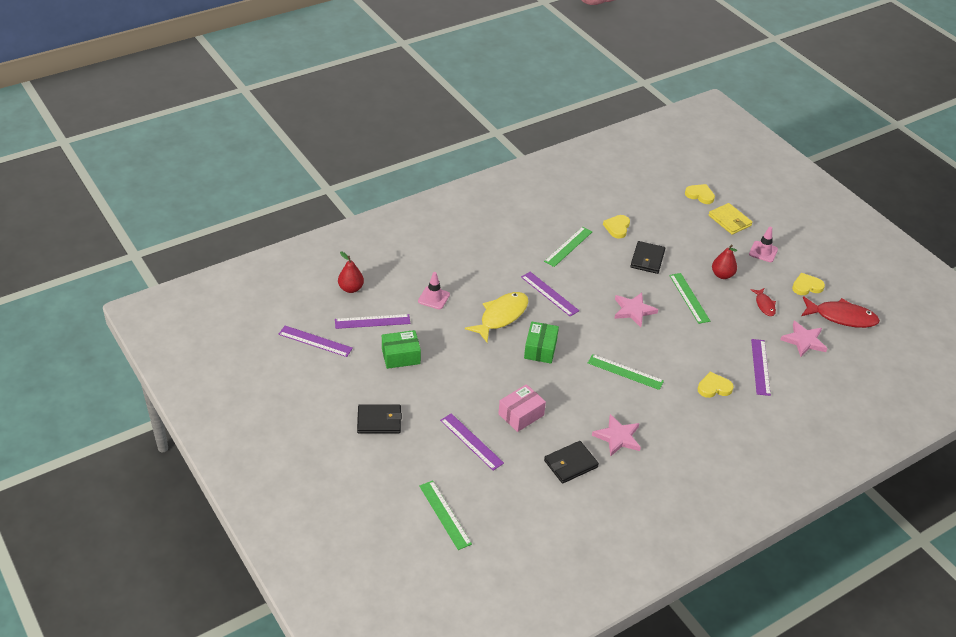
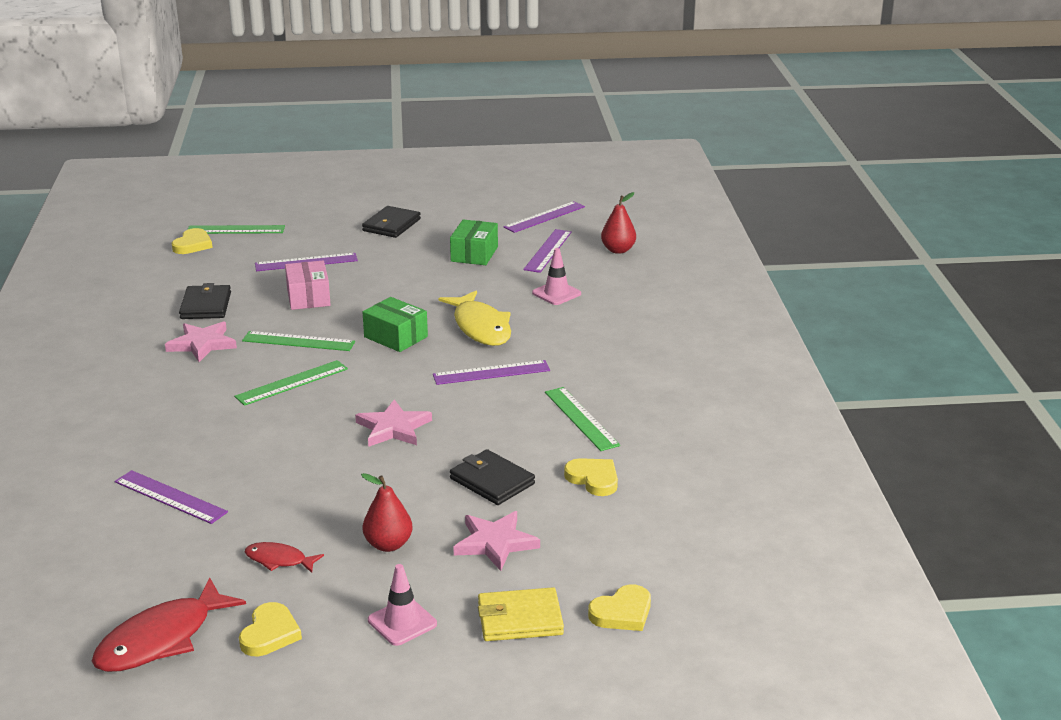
camera: 120 degrees right, 15 degrees down
(689, 298) = (370, 488): green ruler -> green ruler (298, 341)
(714, 387) = (186, 440): yellow heart -> yellow heart (193, 245)
(804, 341) = (165, 566): pink star -> pink star (495, 543)

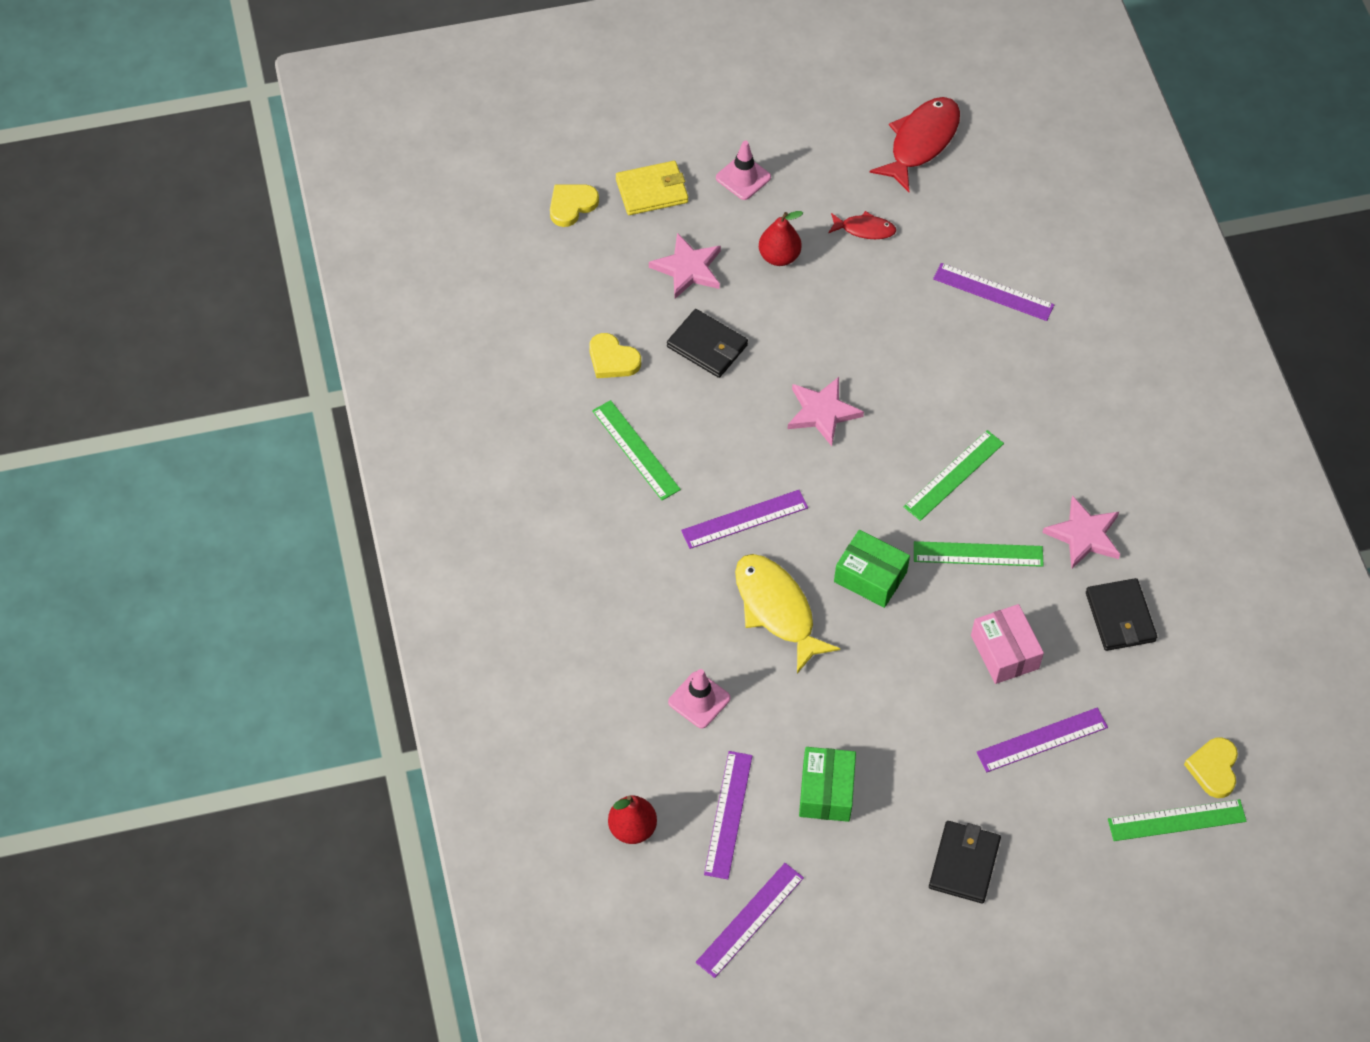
camera: 170 degrees right, 30 degrees up
(270, 634) = (841, 156): yellow heart -> none

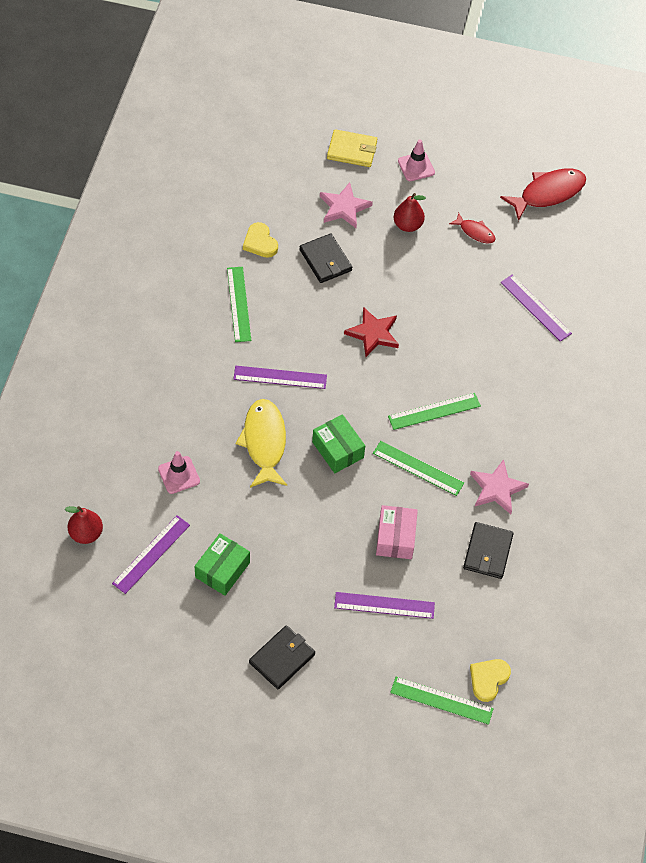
camera: 25 degrees right, 0 degrees up
(571, 205) = (295, 138): yellow heart -> none
(750, 920) = (122, 625): purple ruler -> none
(822, 412) = (373, 333): pink star -> red star

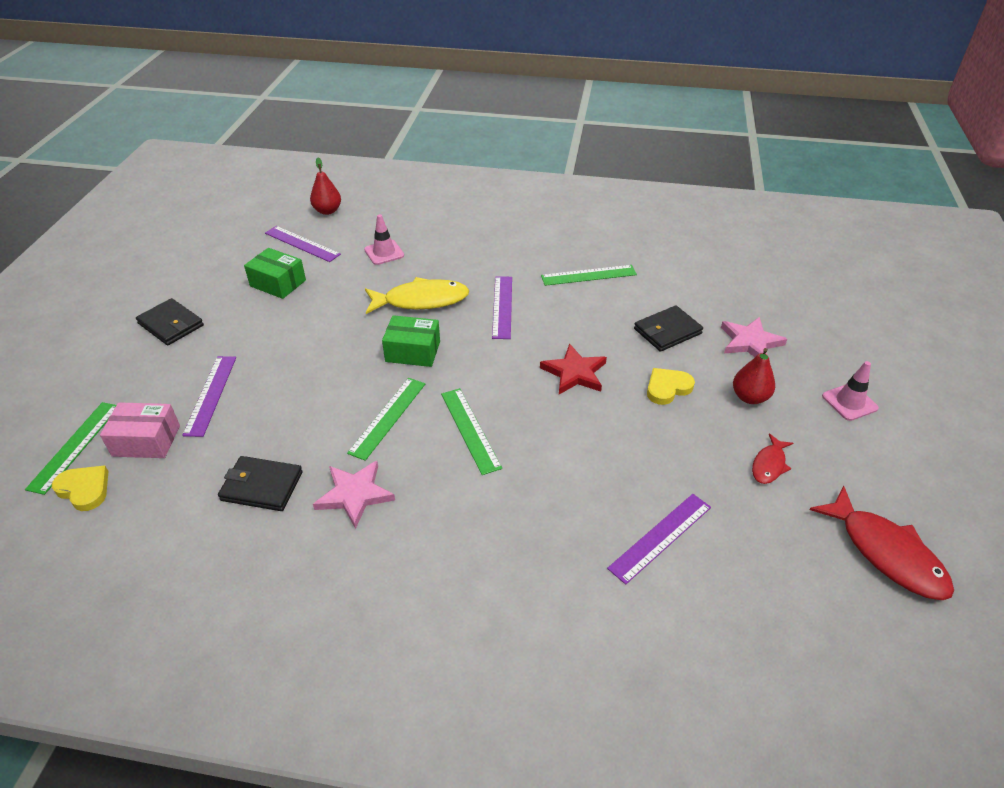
camera: 90 degrees right, 15 degrees down
(260, 242) = (673, 284): yellow heart -> yellow heart (667, 388)
(338, 450) = (413, 351): green box -> green box turned 45 degrees clockwise
(352, 150) = (841, 345): yellow wallet -> none
(395, 538) = (295, 401): pink box -> pink box (146, 441)

